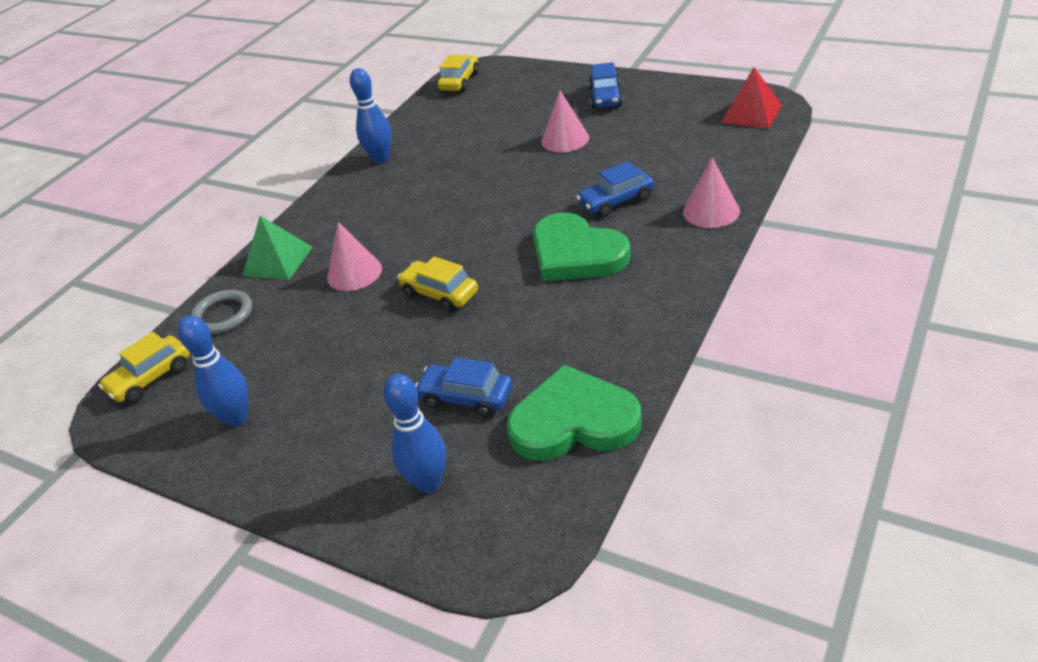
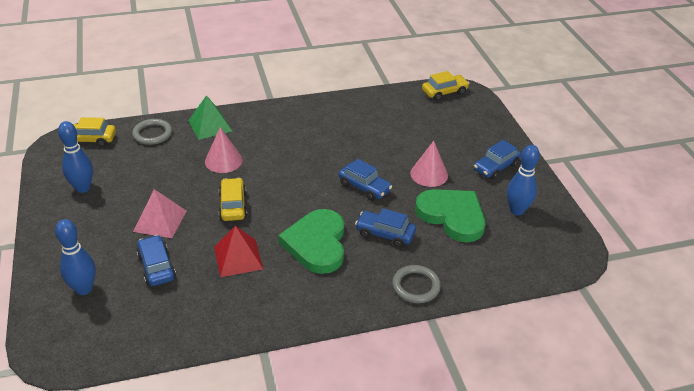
camera: 40 degrees right, 0 degrees up
(381, 159) = (333, 108): blue bowling pin -> blue bowling pin (516, 210)
(390, 365) = (160, 221): none -> pink pyramid
(531, 187) = (364, 187): none -> blue car
(573, 421) = (169, 323): green heart -> green heart (452, 216)
(711, 211) = (416, 286): pink cone -> grey ring
(751, 113) = (552, 251): red pyramid -> red pyramid (238, 258)

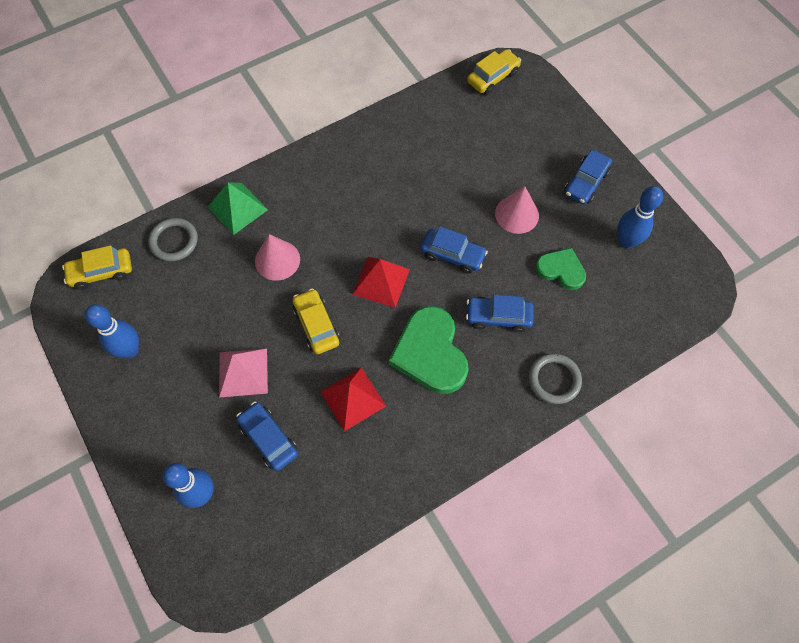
camera: 15 degrees left, 25 degrees up
(298, 191) = (381, 281): none -> red pyramid
(452, 216) = (561, 270): green heart -> green heart, size x0.59

